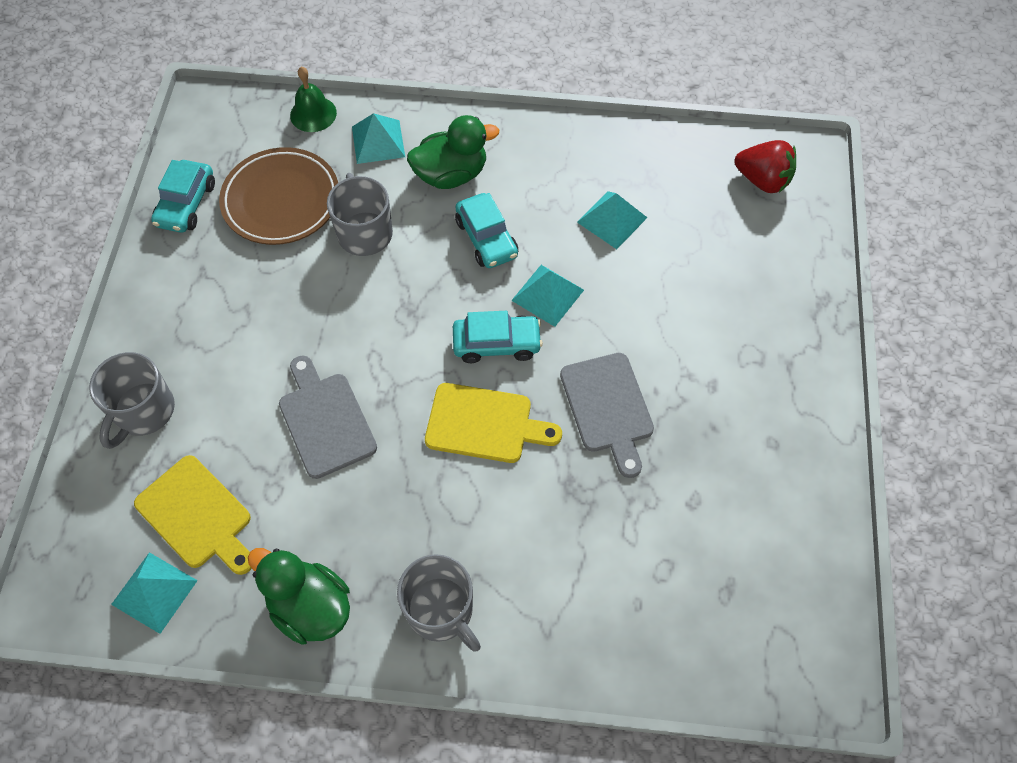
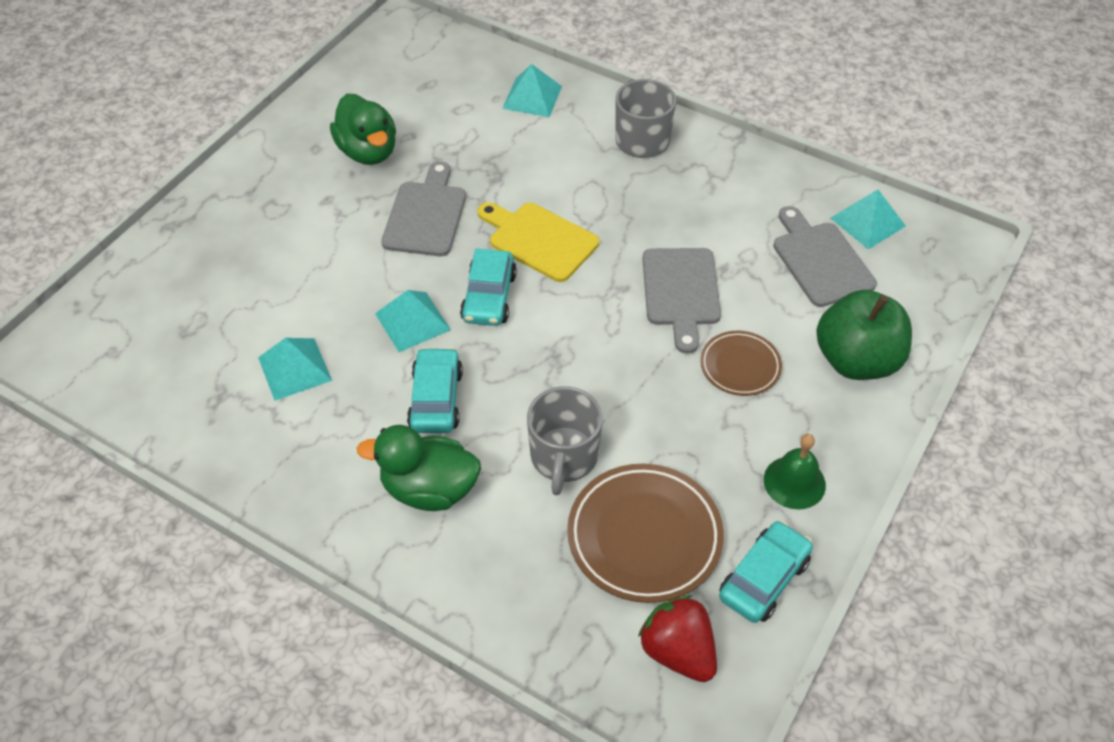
camera: 155 degrees left, 10 degrees down
(143, 411) = (856, 360): grey mug -> green apple
(197, 515) = (820, 260): yellow cutting board -> grey cutting board
(248, 364) = (740, 366): none -> brown plate
(310, 607) = (742, 173): green duck -> green duck (368, 151)
(313, 114) = (556, 652): green bell -> green bell (794, 482)
(378, 141) = (492, 571): turquoise pyramid -> turquoise pyramid (532, 97)
(497, 344) = (489, 297): turquoise car -> turquoise car turned 105 degrees counterclockwise
(762, 180) = (110, 349): red strawberry -> red strawberry (678, 651)

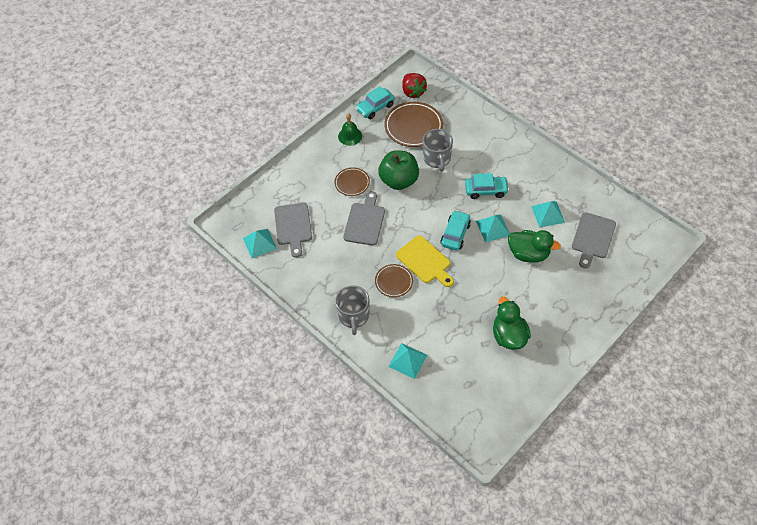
camera: 165 degrees left, 5 degrees up
(426, 215) = (480, 286): grey cutting board -> grey cutting board (593, 238)
(429, 489) = (492, 155): green duck -> green duck (528, 254)
(436, 399) = (486, 190): turquoise car -> turquoise car turned 105 degrees counterclockwise
(564, 457) = (437, 159): grey mug -> grey mug turned 150 degrees clockwise
(588, 198) = (394, 282): none -> brown plate
(856, 360) = (301, 177): green apple -> green apple (399, 180)

